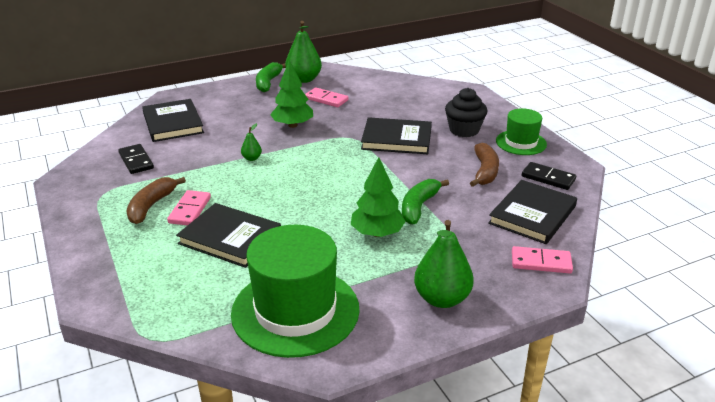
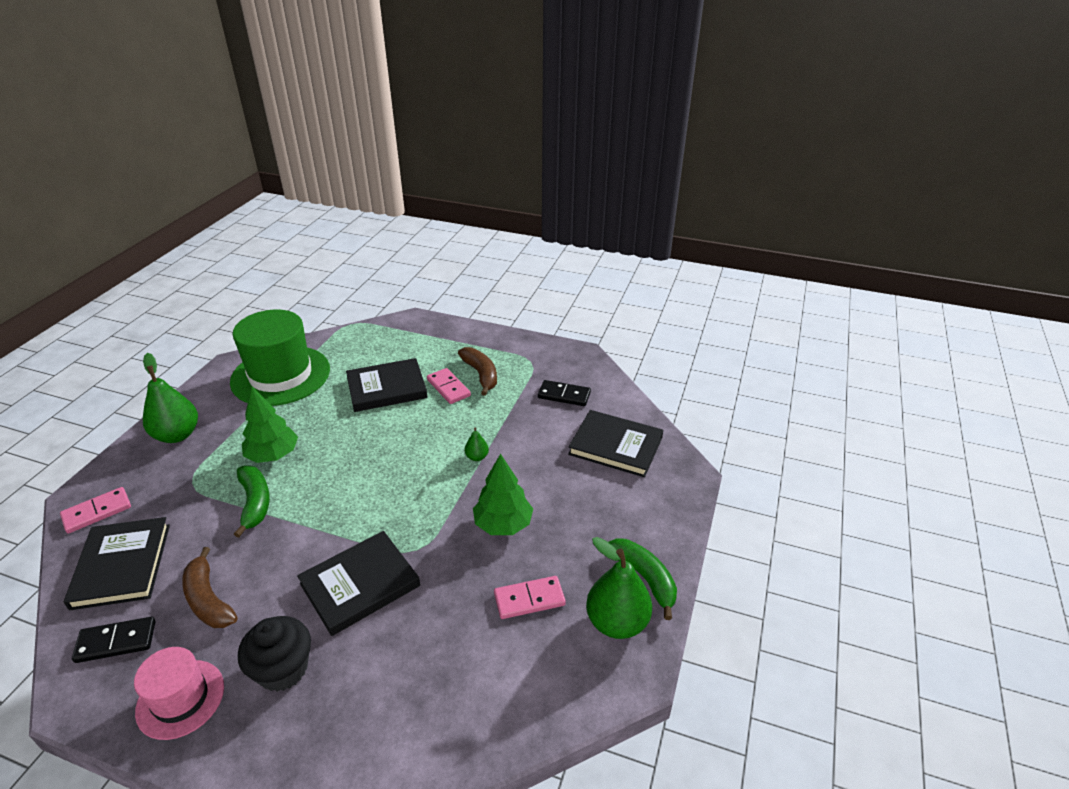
camera: 135 degrees right, 5 degrees up
(521, 142) = (180, 699): green hat -> pink hat

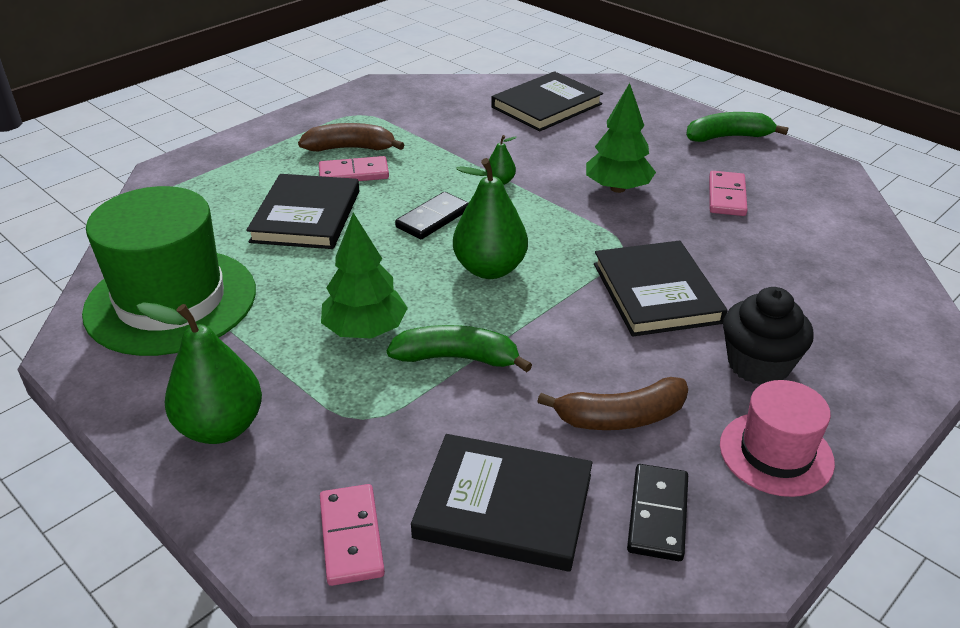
camera: 65 degrees left, 0 degrees up
(564, 395) = (441, 111): black domino -> black domino (433, 218)
(617, 622) = (772, 162): green pear -> green pear (490, 269)

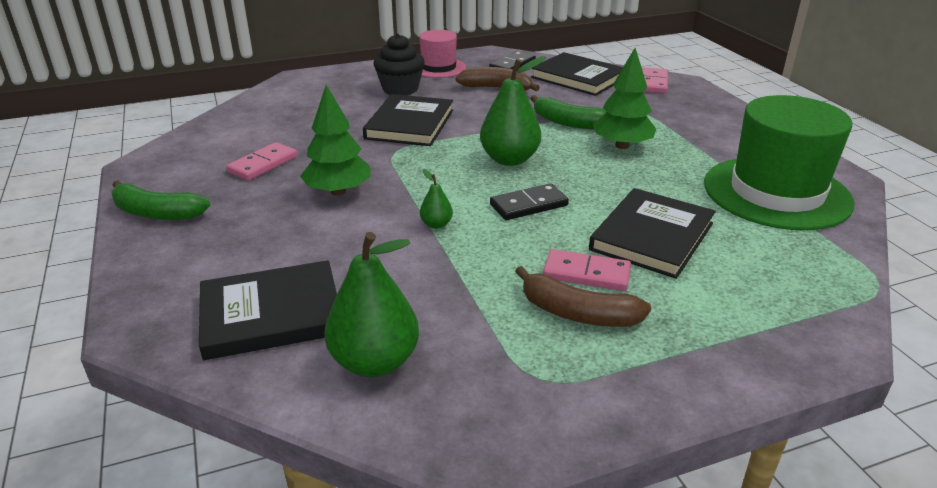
camera: 155 degrees left, 5 degrees down
(221, 427) = (722, 124): green pear -> green pear (375, 362)

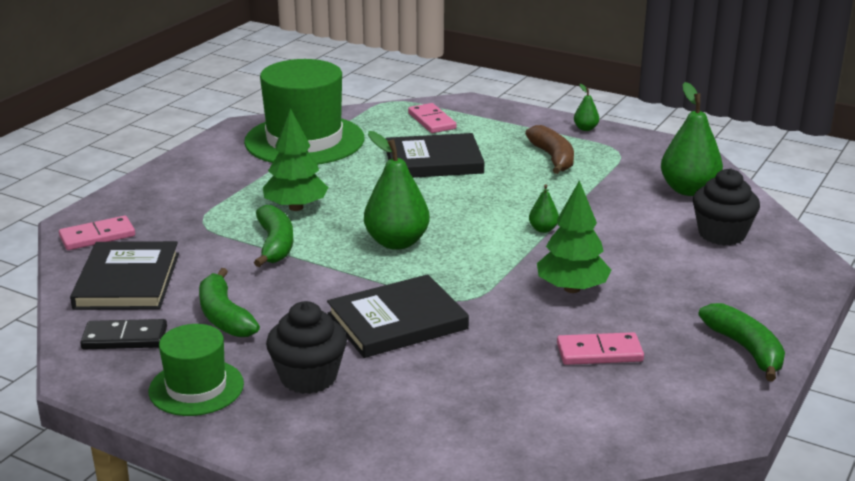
camera: 130 degrees left, 5 degrees down
(271, 314) = (722, 234): black book -> black cupcake
(438, 68) = (196, 387): pink hat -> green hat
(496, 88) = (224, 316): brown banana -> green banana
(529, 205) = (460, 209): black domino -> none
(586, 274) = (511, 166): pink domino -> pink domino (432, 121)
(644, 398) = (585, 128): none -> green pear

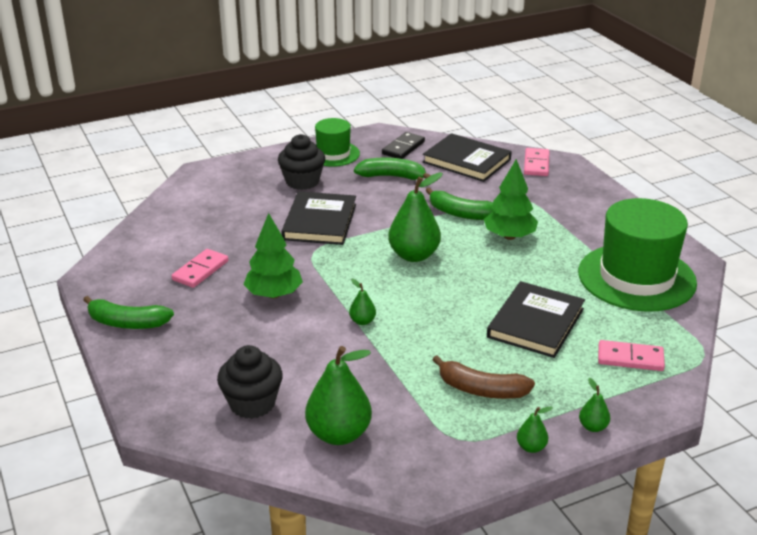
camera: 125 degrees right, 5 degrees up
(532, 116) = (593, 427): none -> green pear

